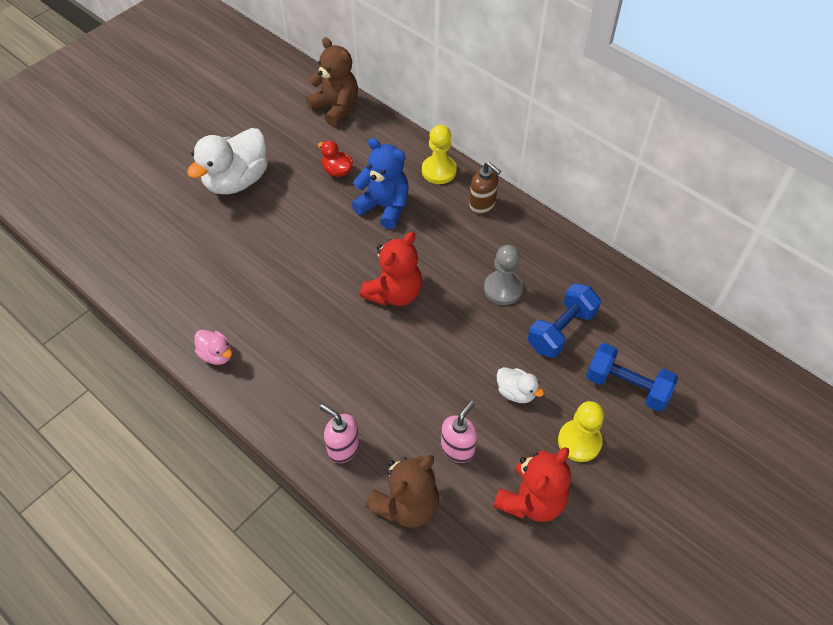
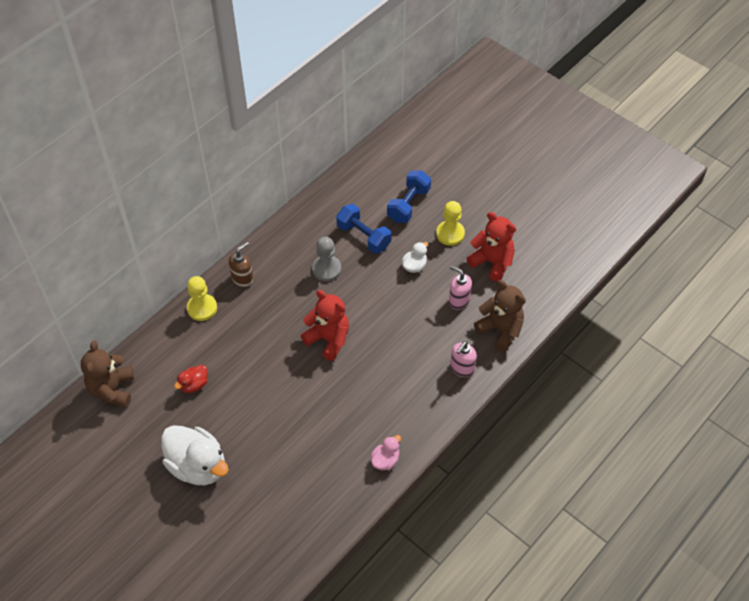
camera: 90 degrees left, 0 degrees up
(336, 108) = (112, 389): brown teddy bear -> brown teddy bear turned 45 degrees counterclockwise
(384, 207) = (239, 347): blue teddy bear -> none

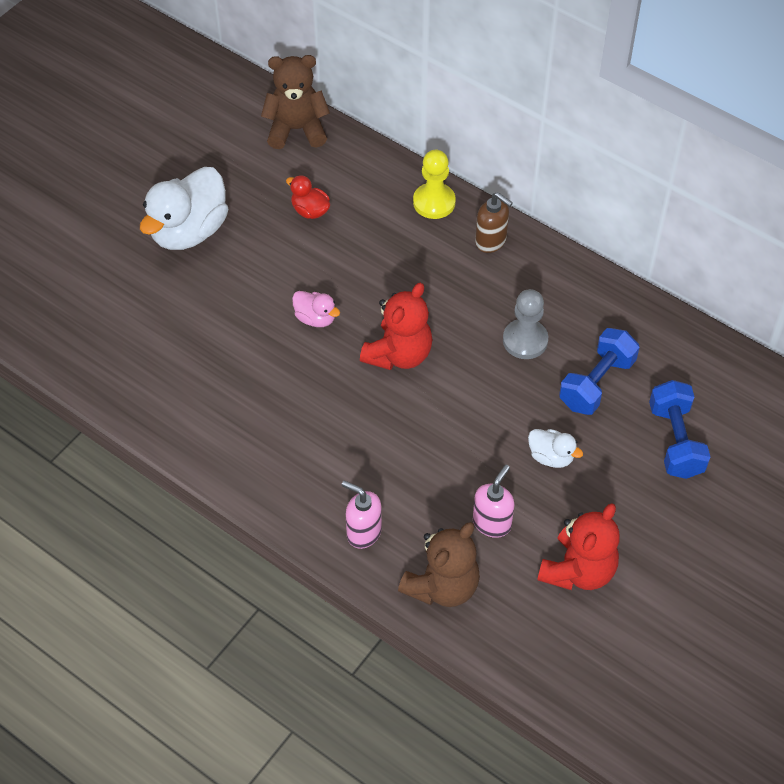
camera: 85 degrees right, 0 degrees up
(385, 460) = (202, 440): pink duck -> pink duck (315, 318)
(408, 205) = (675, 441): blue dumbbell -> blue dumbbell turned 60 degrees clockwise
(450, 234) = (626, 505): yellow pawn -> none

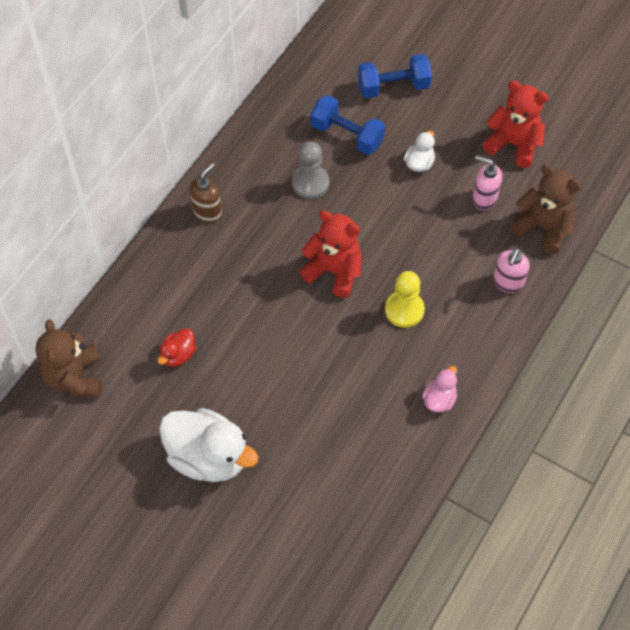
camera: 95 degrees left, 5 degrees up
(315, 318) = (302, 338): pink duck -> pink duck (439, 399)
(434, 202) = (164, 256): yellow pawn -> yellow pawn (404, 310)

